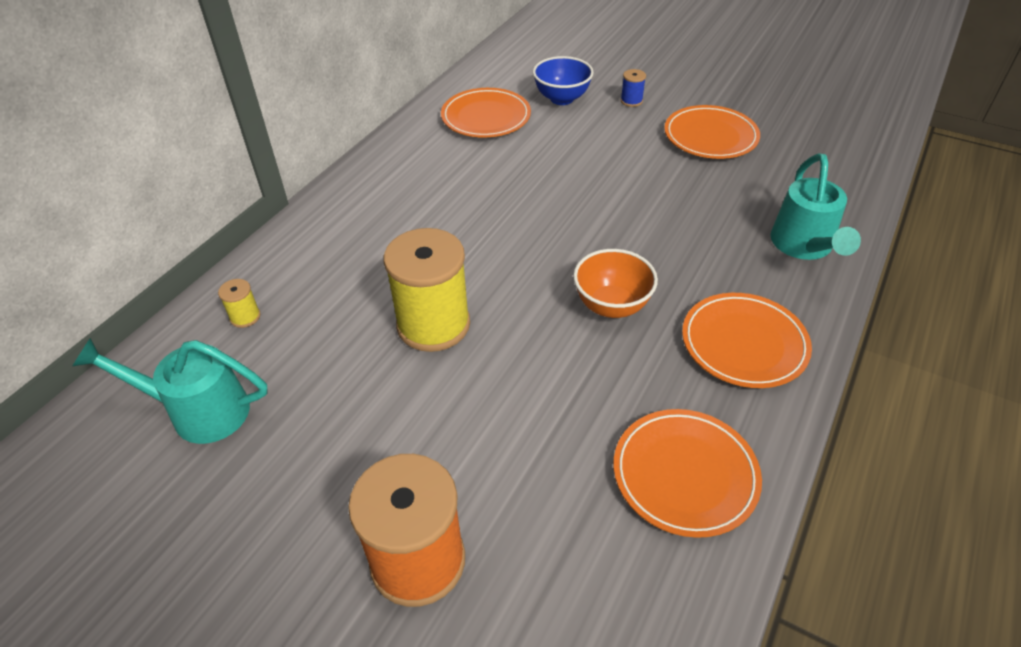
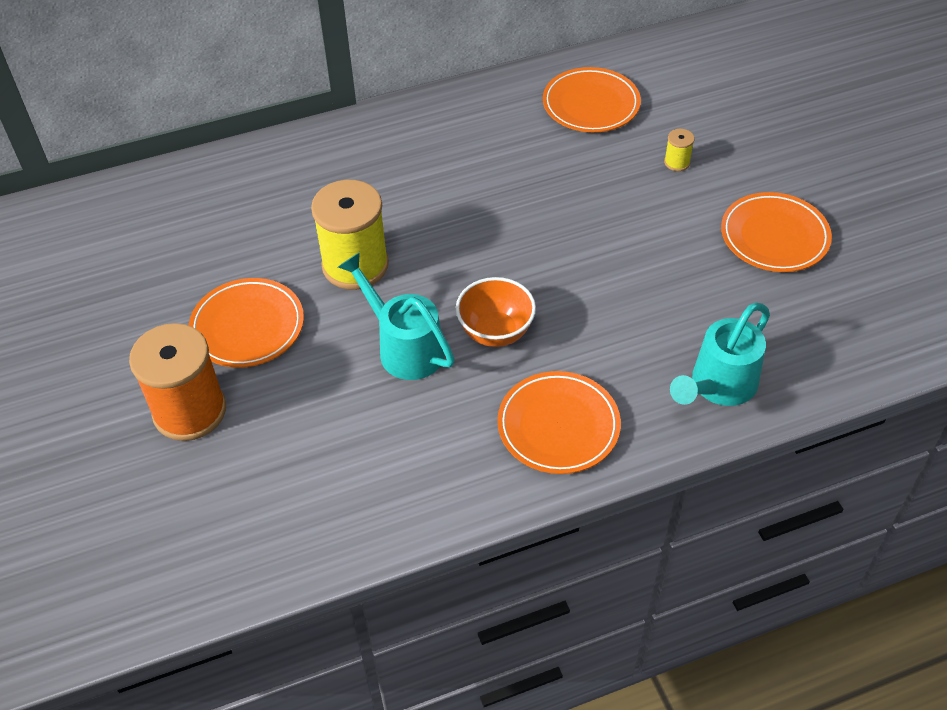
camera: 40 degrees right, 5 degrees up
(199, 411) = (160, 234): turquoise watering can -> turquoise watering can (404, 347)
(245, 317) = (244, 182): yellow spool -> yellow spool (677, 162)
(561, 99) = (682, 120): blue bowl -> none
(631, 101) = (745, 158): blue spool -> none
(685, 475) = (400, 479): orange plate -> orange plate (247, 327)

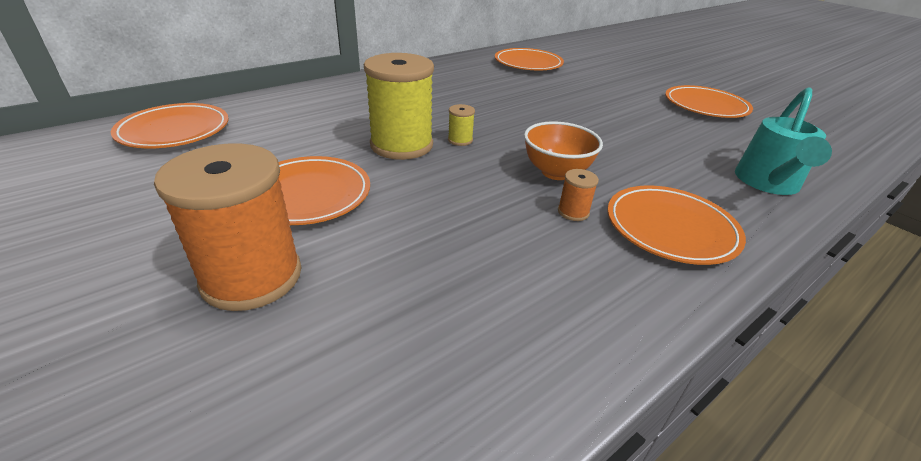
camera: 20 degrees left, 15 degrees down
(140, 211) = (174, 131): none -> orange plate
(404, 347) = (480, 191): turquoise watering can -> none
(478, 389) = (573, 212): none -> orange spool
(677, 162) = (606, 81): yellow spool -> yellow spool (460, 140)

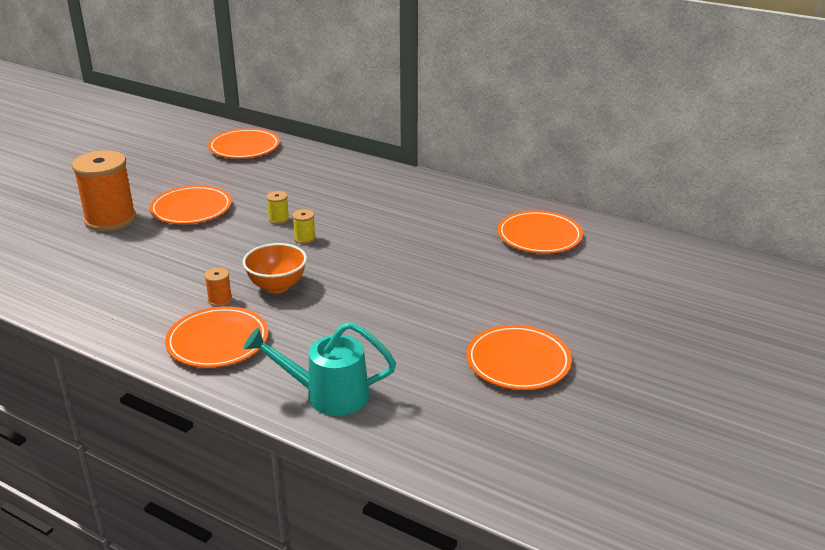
camera: 70 degrees right, 5 degrees down
(401, 145) = (279, 219): yellow spool -> yellow spool, size x0.42

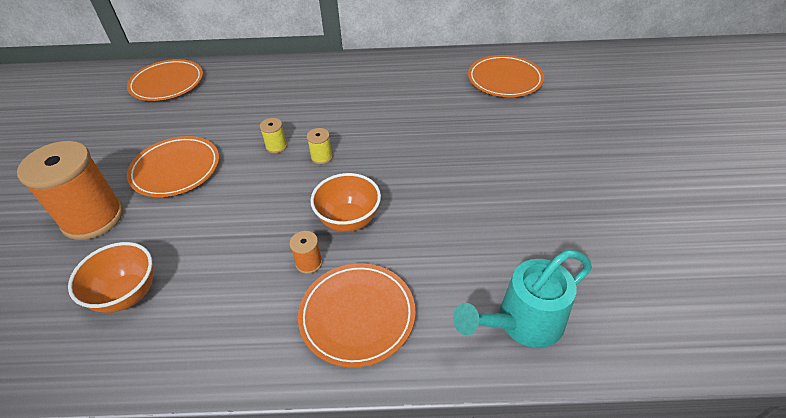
camera: 30 degrees left, 15 degrees up
(90, 271) = (127, 294): none -> orange bowl
(518, 362) = (622, 203): orange plate -> none

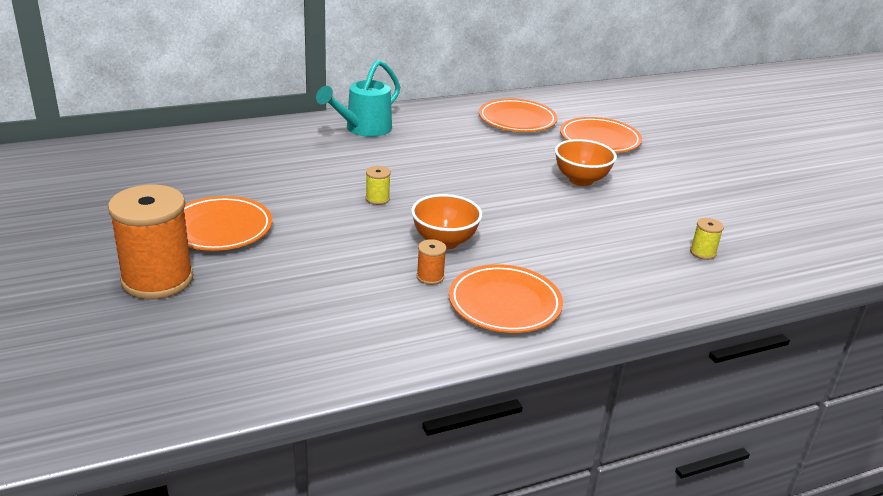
camera: 25 degrees left, 15 degrees down
(127, 294) = (259, 329): orange bowl -> orange bowl (581, 180)
(167, 83) = (134, 156): orange plate -> orange plate (599, 140)
(276, 146) = (320, 196): yellow spool -> yellow spool (703, 253)
(523, 322) = (646, 283): turquoise watering can -> turquoise watering can (363, 129)

